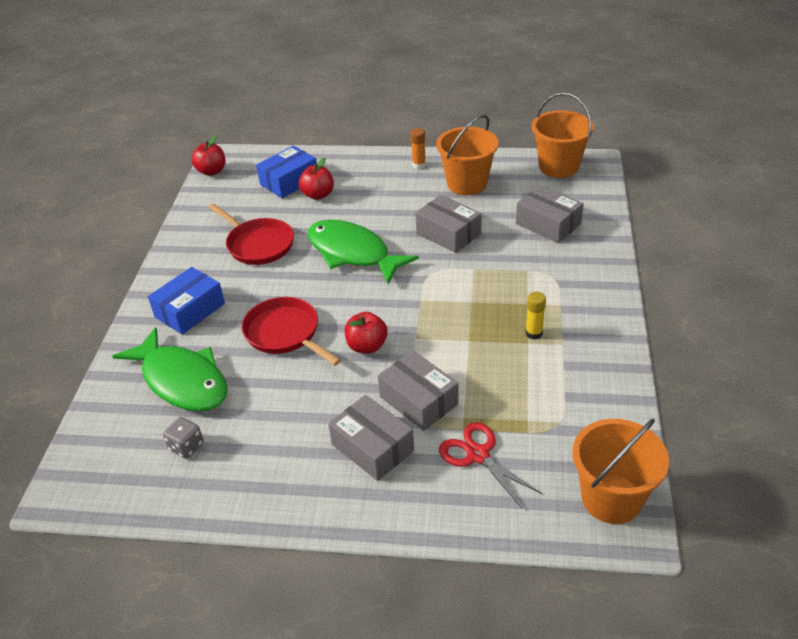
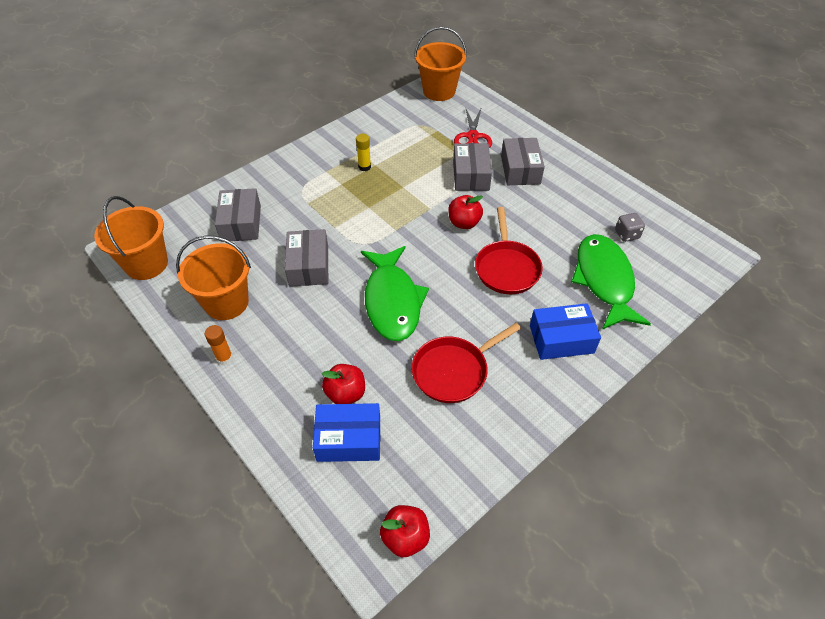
camera: 140 degrees left, 10 degrees up
(258, 244) = (453, 371): red pan -> red pan turned 120 degrees counterclockwise

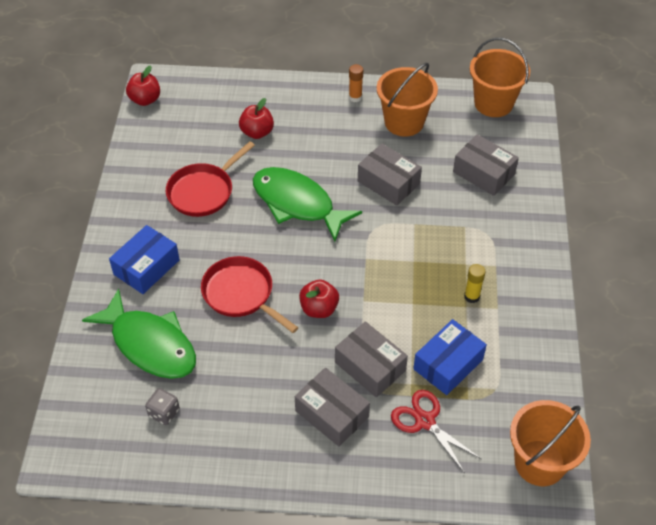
camera: 135 degrees right, 0 degrees up
(349, 439) = (226, 115): blue box -> blue box (448, 364)
(453, 371) = (203, 191): red pan -> red pan turned 150 degrees counterclockwise

